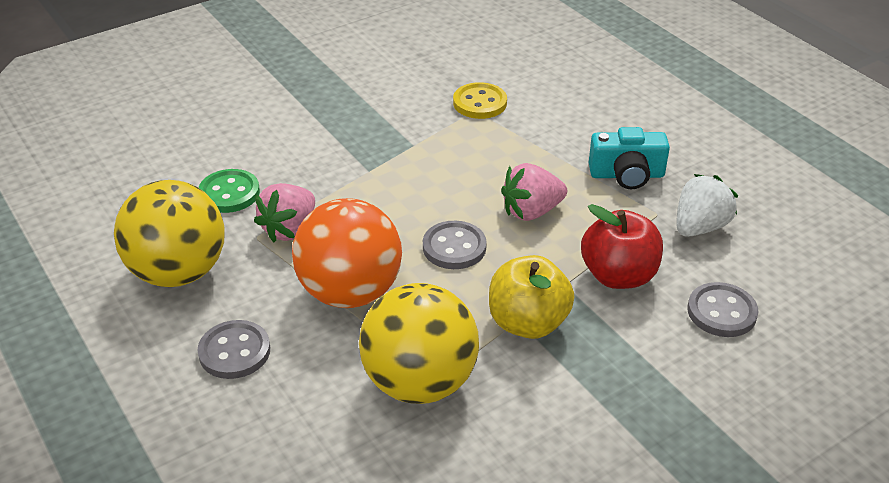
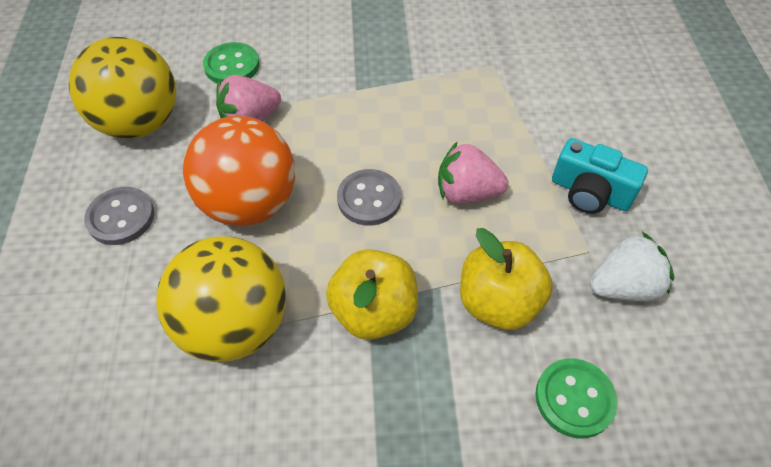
camera: 30 degrees right, 15 degrees up
(480, 103) = (503, 59): yellow button -> none
(618, 276) = (498, 302): red apple -> yellow apple
(721, 312) = (574, 399): grey button -> green button

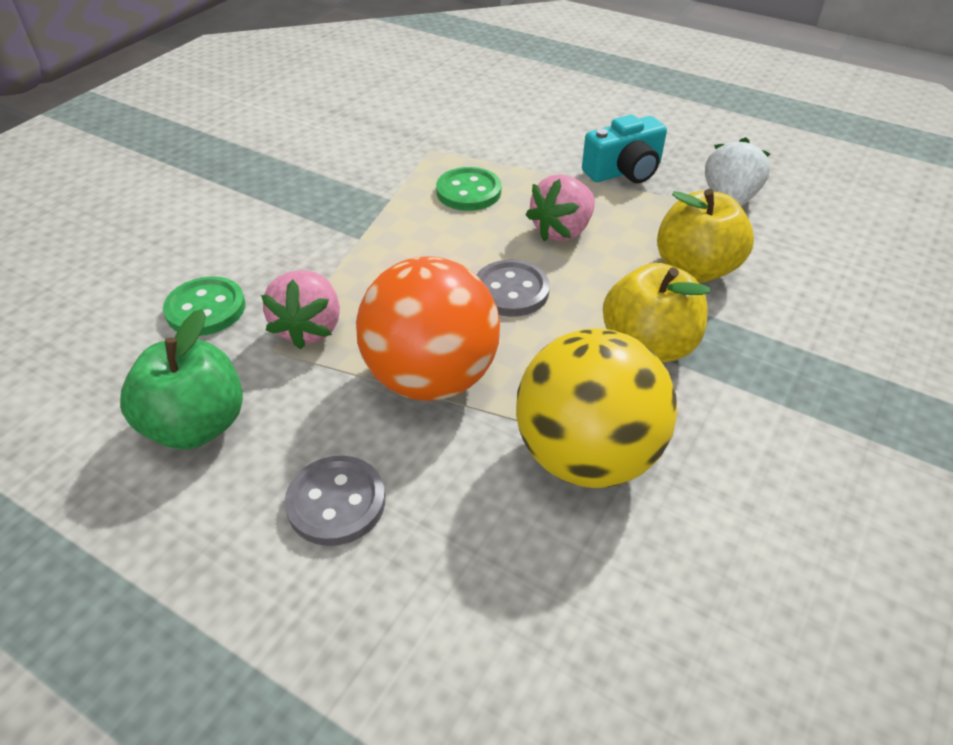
camera: 55 degrees left, 10 degrees down
(140, 123) = (197, 425): yellow ball -> green apple
(574, 399) = (815, 273): green button -> green button (468, 192)

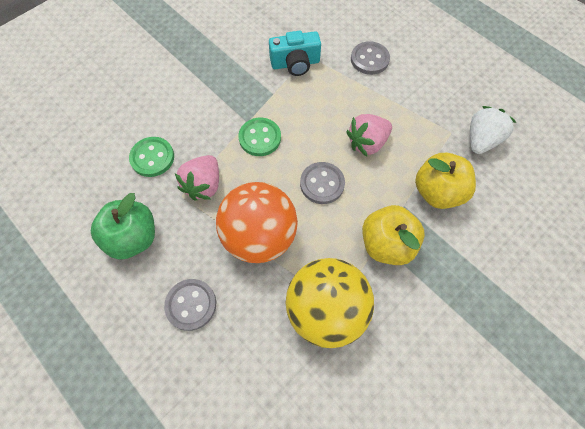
camera: 15 degrees right, 20 degrees up
(468, 192) = (321, 98): green button -> green button (260, 138)
(525, 140) = (369, 59): none -> grey button
(624, 171) = (423, 100): turquoise camera -> turquoise camera (295, 63)

